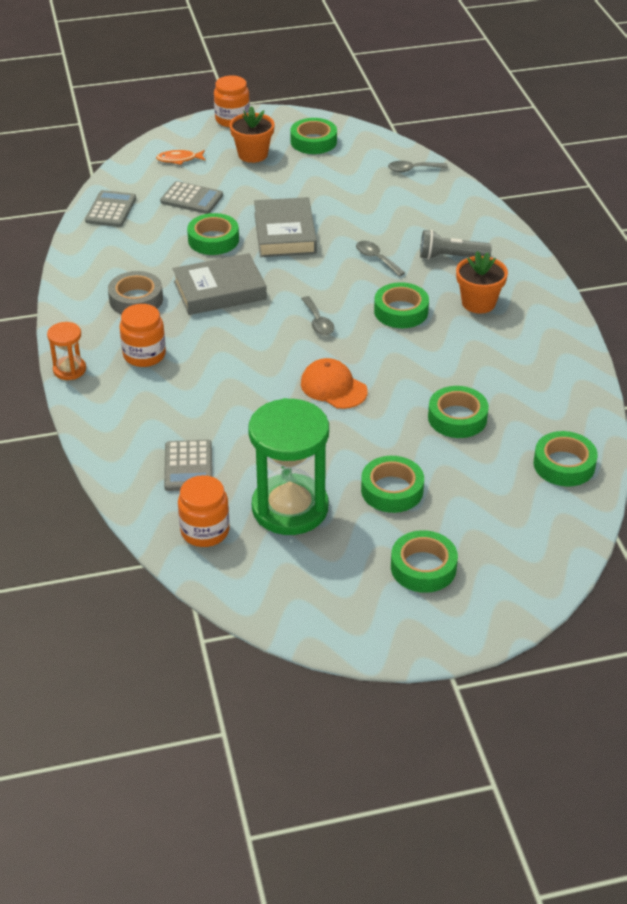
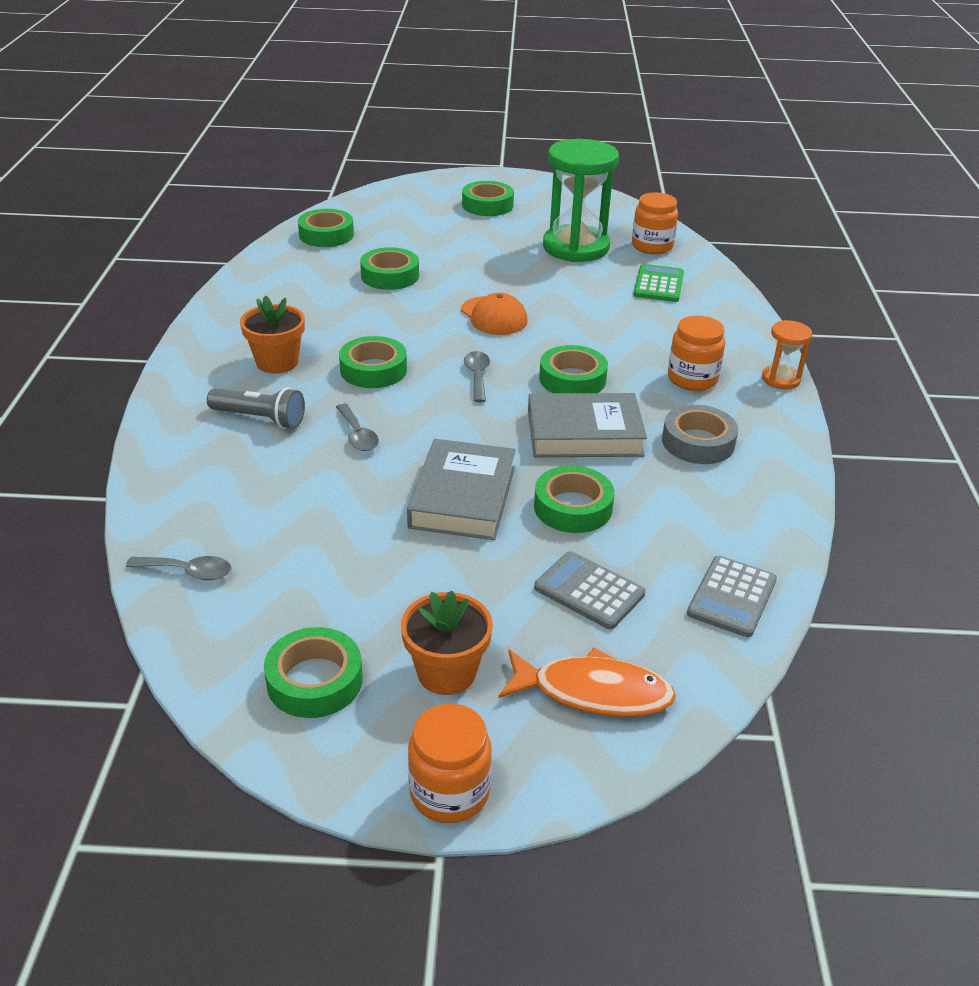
camera: 165 degrees left, 5 degrees down
(179, 159) = (593, 692): orange fish -> orange fish, size x1.74
(188, 466) = (659, 284): grey calculator -> green calculator
(392, 490) = (483, 244): green tape -> green tape (572, 379)

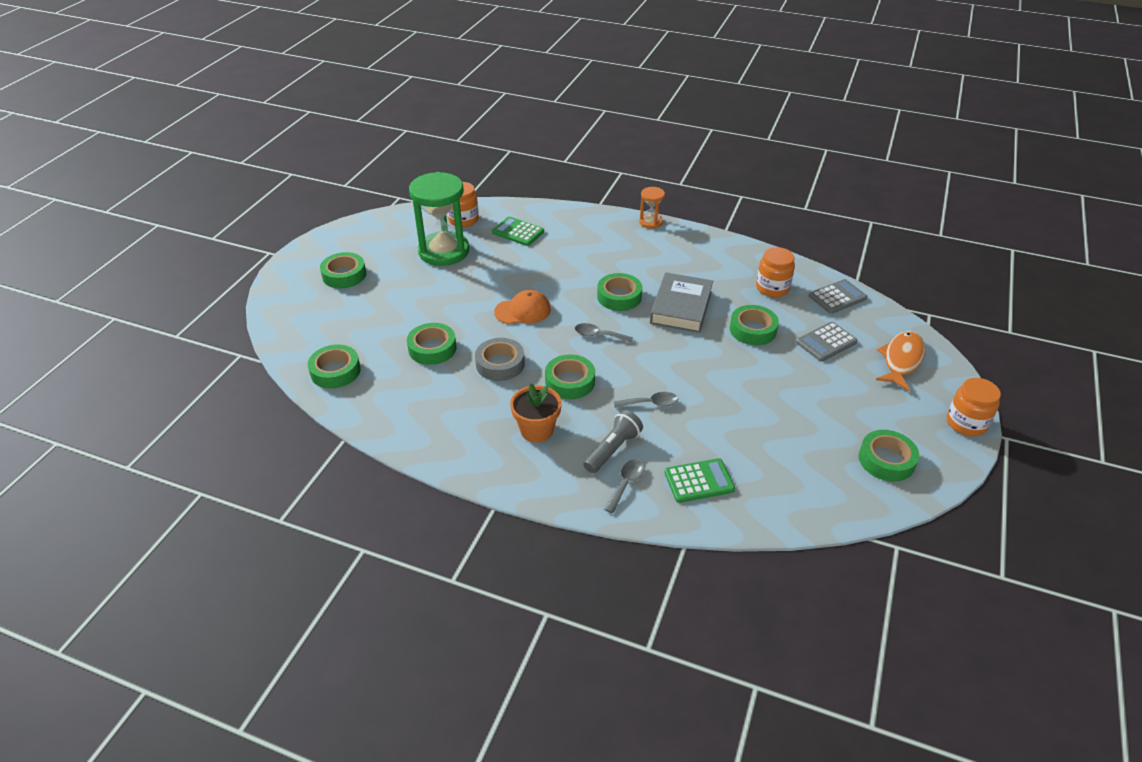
camera: 70 degrees left, 5 degrees up
(188, 572) = (781, 506): grey spoon -> grey spoon (626, 484)
(220, 493) = (699, 481): none -> green calculator
(446, 672) = (883, 408): orange flower pot -> none
(463, 497) = (732, 370): grey book -> none
(692, 379) = (637, 252): orange jar -> orange jar (772, 288)
(698, 442) = (703, 269): grey tape -> grey tape (500, 364)
(731, 597) = (837, 297): grey calculator -> grey calculator turned 75 degrees counterclockwise

